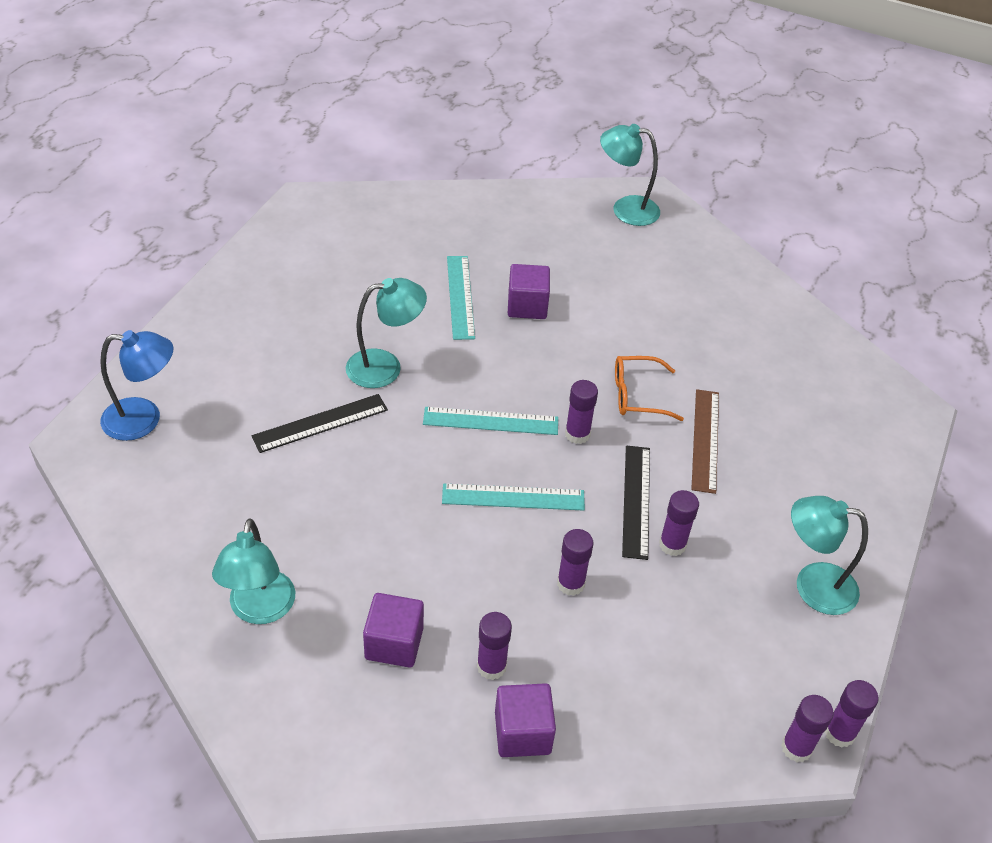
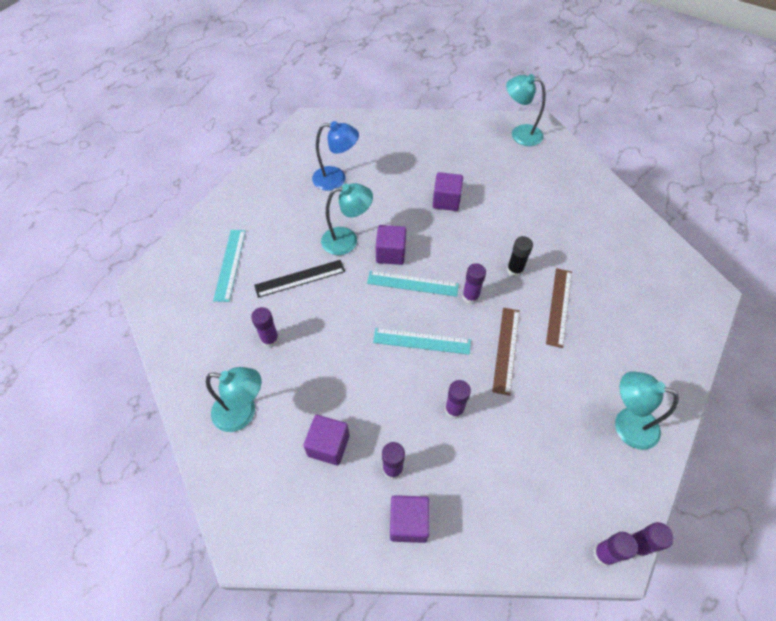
camera: 10 degrees right, 10 degrees up
(144, 419) = (187, 269): blue lamp -> blue lamp (336, 179)
(260, 610) = (243, 413): turquoise lamp -> turquoise lamp turned 90 degrees counterclockwise
(453, 382) = (391, 253): none -> purple cube
(460, 297) = (402, 192): turquoise ruler -> turquoise ruler (230, 264)
(636, 501) = (506, 349): black ruler -> brown ruler
(637, 395) = (514, 270): orange glasses -> black glue stick
(672, 545) = (528, 385): purple glue stick -> purple glue stick (270, 339)

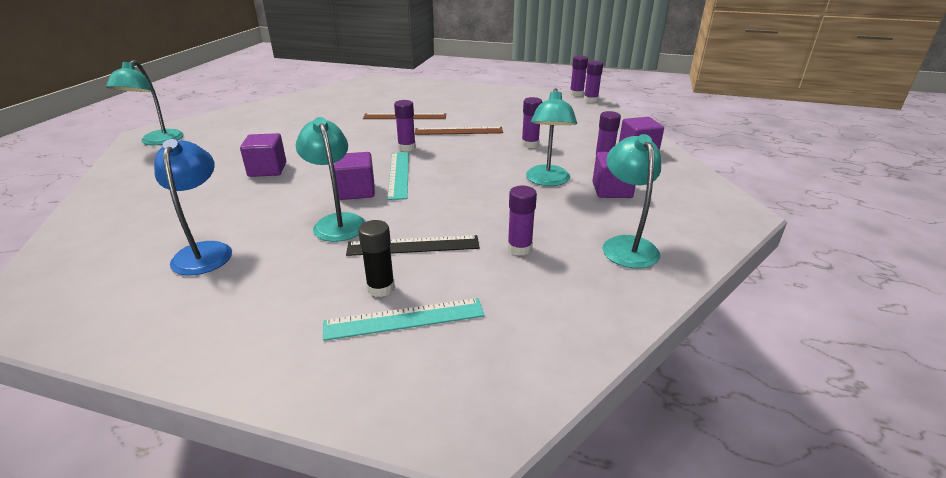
camera: 105 degrees left, 25 degrees down
(300, 278) = (413, 245): black ruler -> black ruler turned 60 degrees counterclockwise
(421, 341) = (469, 163): turquoise ruler -> none
(514, 270) = (368, 133): black glue stick -> black glue stick (381, 288)
(626, 424) = (498, 97): turquoise lamp -> turquoise lamp (547, 181)

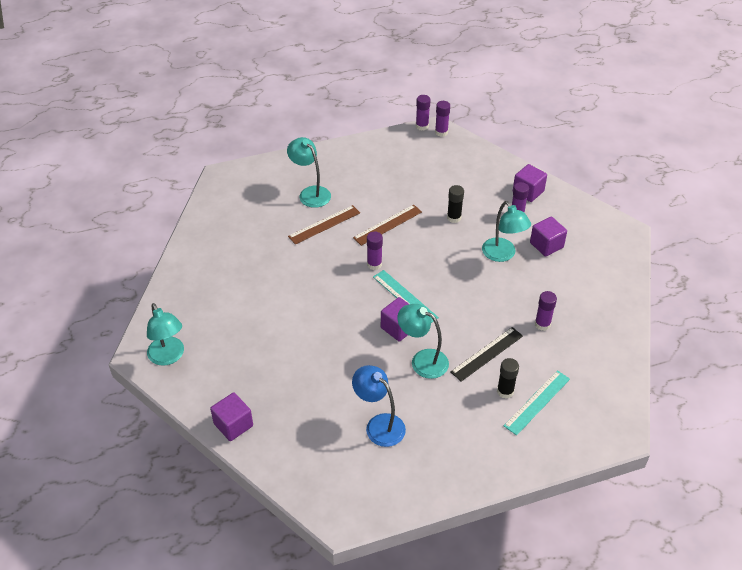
camera: 35 degrees left, 15 degrees up
(267, 169) = (308, 340): purple cube -> purple cube (233, 425)
(530, 144) = (454, 218): purple glue stick -> black glue stick
(626, 245) = (591, 292): turquoise lamp -> turquoise lamp (310, 193)

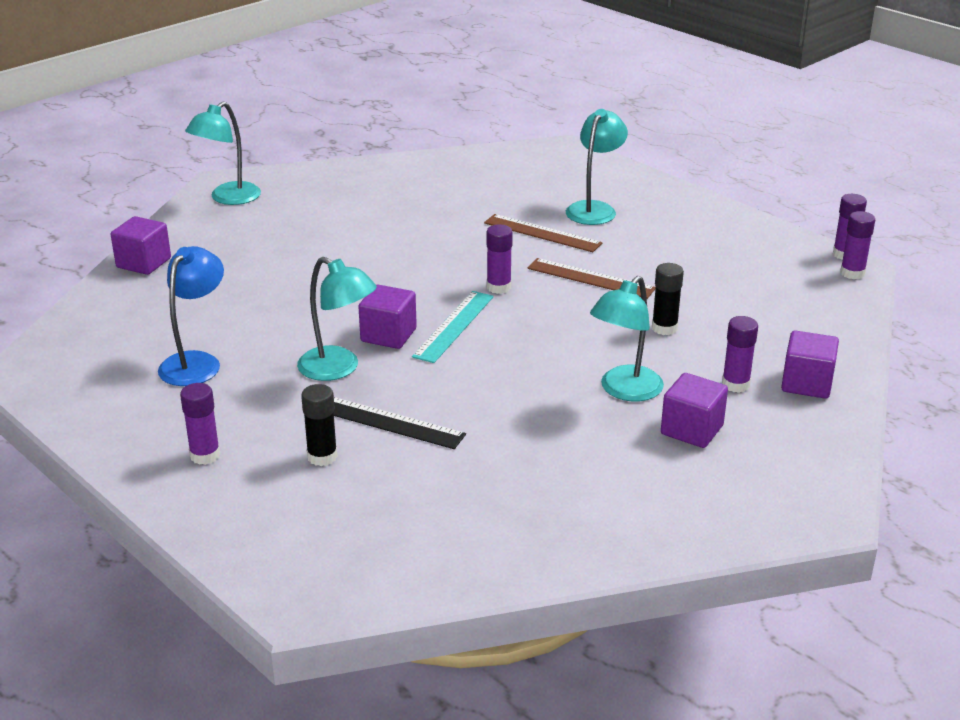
camera: 65 degrees right, 15 degrees down
(422, 360) = (338, 369): turquoise lamp -> turquoise lamp turned 120 degrees clockwise
(537, 402) = (318, 493): turquoise ruler -> none
(542, 324) = (496, 464): purple glue stick -> purple glue stick (205, 455)

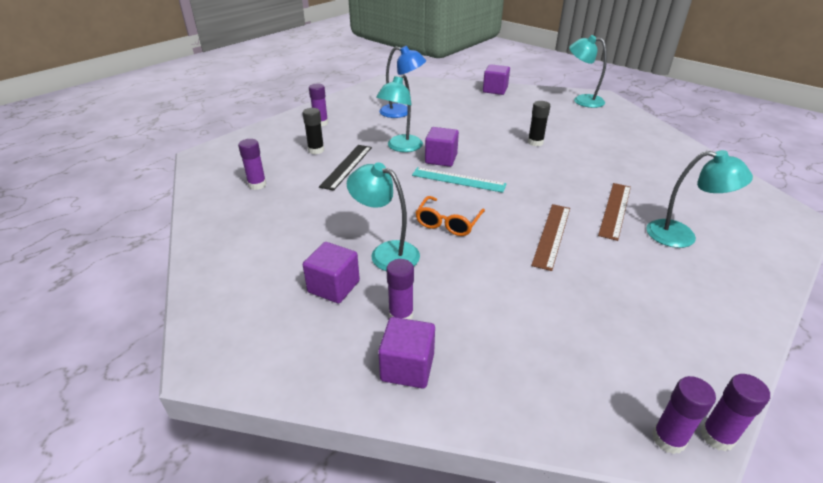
camera: 85 degrees right, 5 degrees up
(499, 287) = (517, 194): purple glue stick -> purple glue stick (257, 185)
(561, 342) = (448, 223): none -> orange glasses
(664, 328) = (484, 275): black glue stick -> black glue stick (535, 142)

